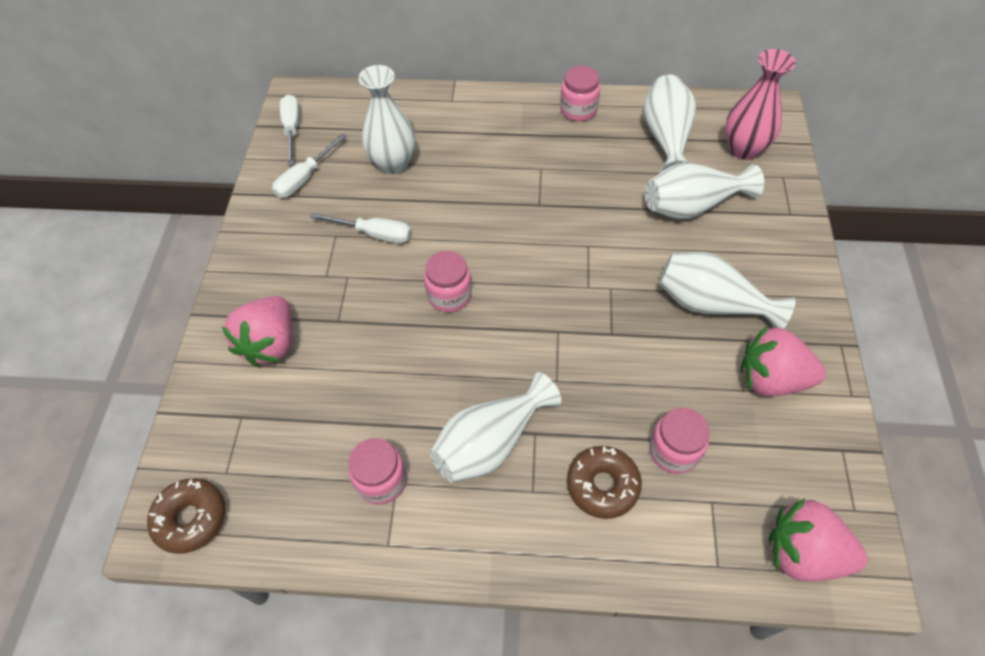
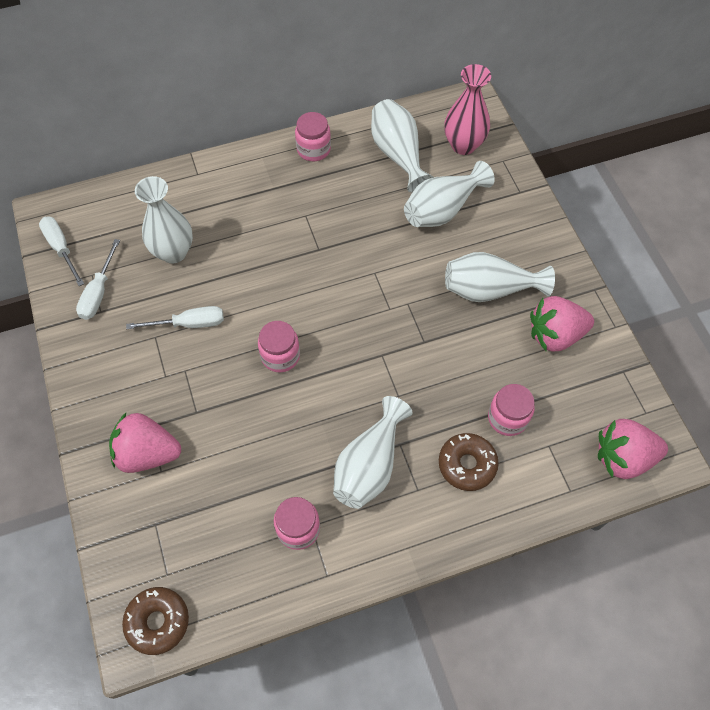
camera: 25 degrees left, 5 degrees up
(270, 343) = (147, 453): pink strawberry -> pink strawberry turned 105 degrees clockwise

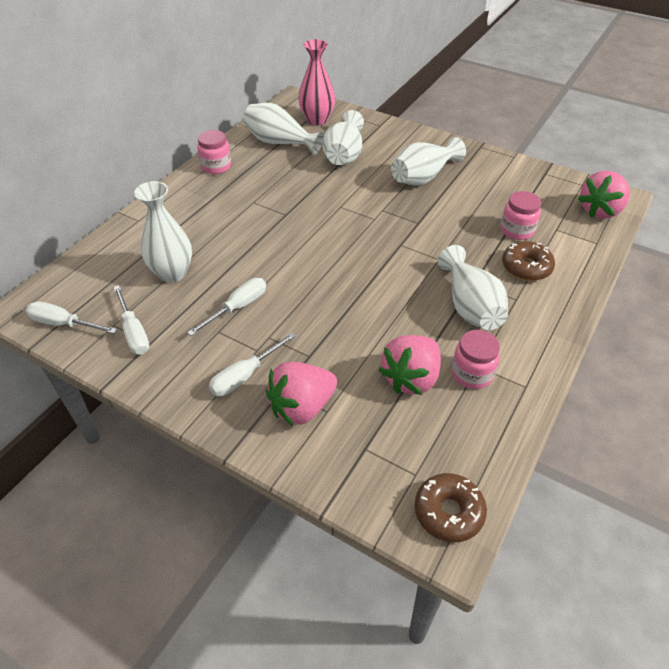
camera: 40 degrees left, 15 degrees down
(136, 393) = (245, 375): none -> white screwdriver
(280, 356) = (332, 285): pink jar -> none
(555, 335) = (488, 177): pink strawberry -> pink strawberry (411, 378)

